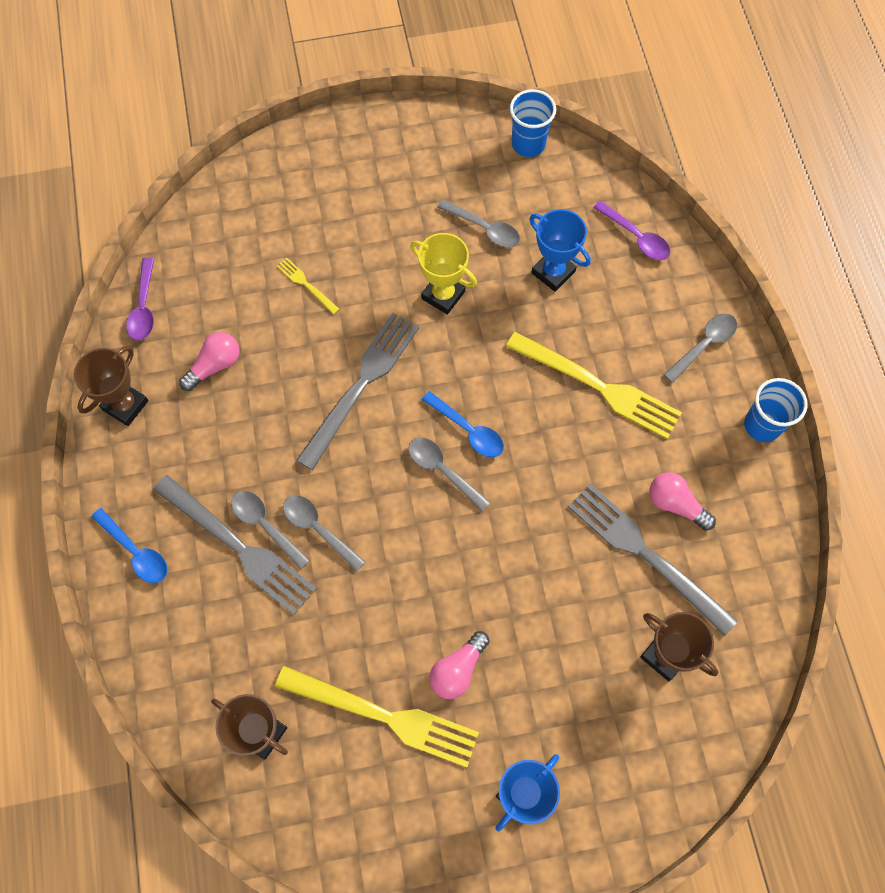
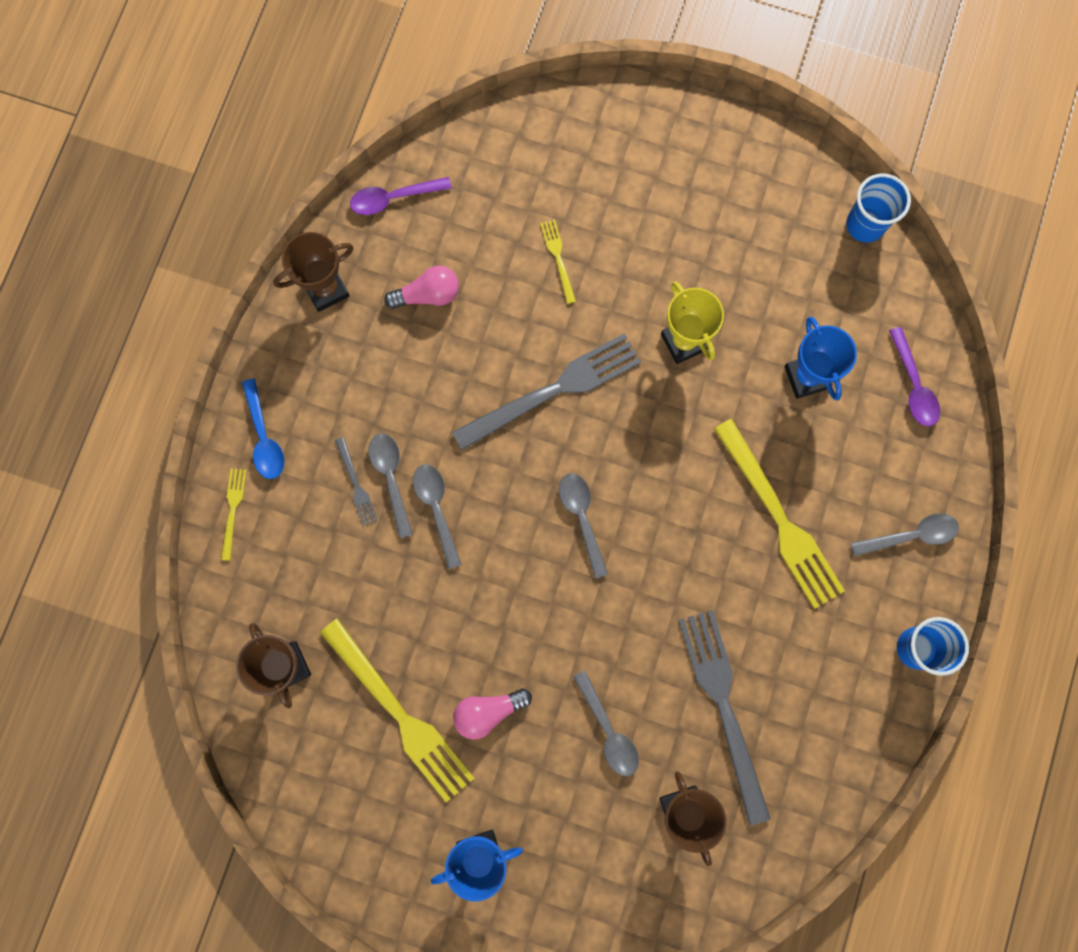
camera: 30 degrees right, 10 degrees up
(140, 627) = (233, 510): none -> yellow fork
(144, 307) = (393, 198): purple spoon -> purple spoon turned 45 degrees clockwise
(238, 547) = (356, 484): grey fork -> grey fork, size x0.45
(468, 430) = (628, 492): blue spoon -> none
(484, 228) = (765, 293): grey spoon -> grey spoon (608, 730)
(675, 504) = (782, 676): pink light bulb -> none

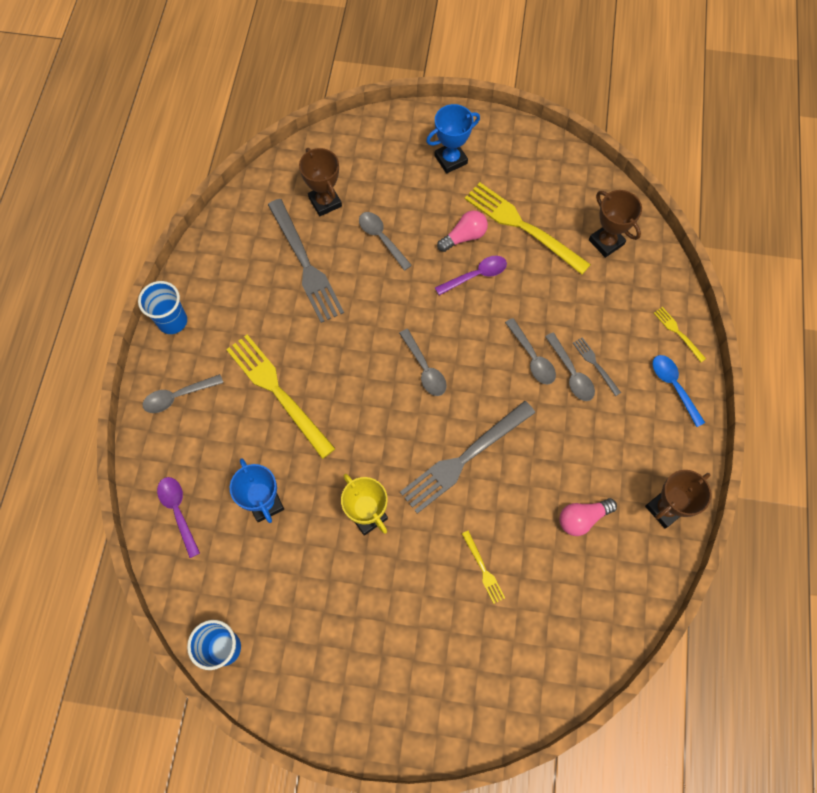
camera: 170 degrees right, 10 degrees down
(233, 510) = (678, 333): yellow fork -> yellow fork turned 150 degrees clockwise
(393, 198) = (634, 599): purple spoon -> purple spoon (476, 275)

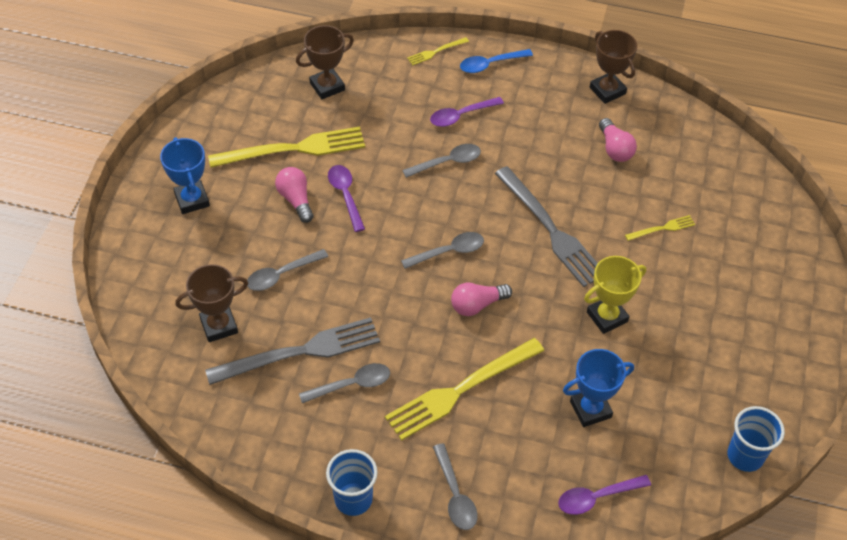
camera: 85 degrees left, 15 degrees down
(368, 398) = (477, 305): none -> pink light bulb
(522, 226) = (293, 149): yellow fork -> yellow fork turned 150 degrees counterclockwise
(571, 373) = (468, 135): grey spoon -> grey spoon (351, 384)
(595, 364) = (461, 116): grey fork -> purple spoon

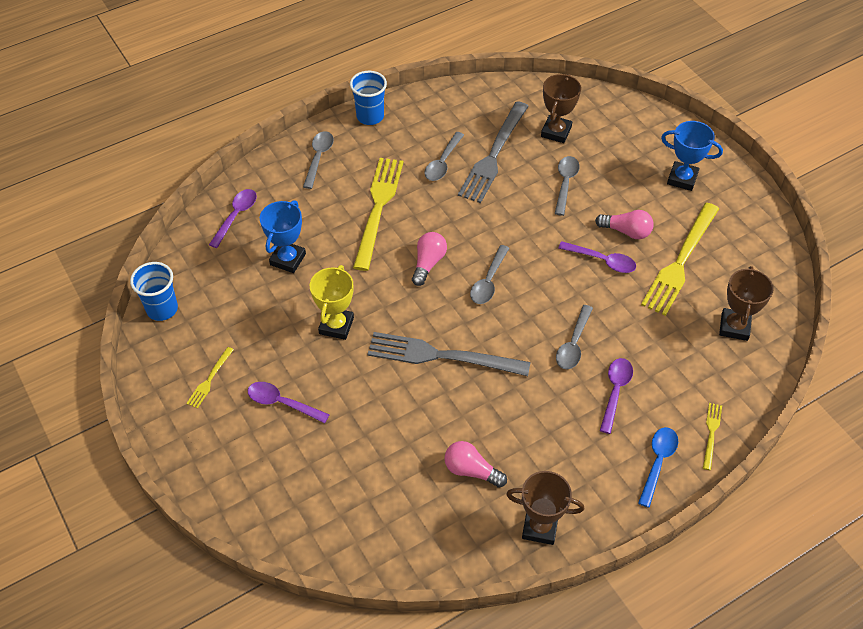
camera: 135 degrees right, 0 degrees up
(455, 495) = (318, 158): grey spoon -> grey spoon turned 75 degrees clockwise
(662, 228) = (363, 429): yellow fork -> yellow fork (209, 379)
(707, 293) = (282, 403): none -> purple spoon

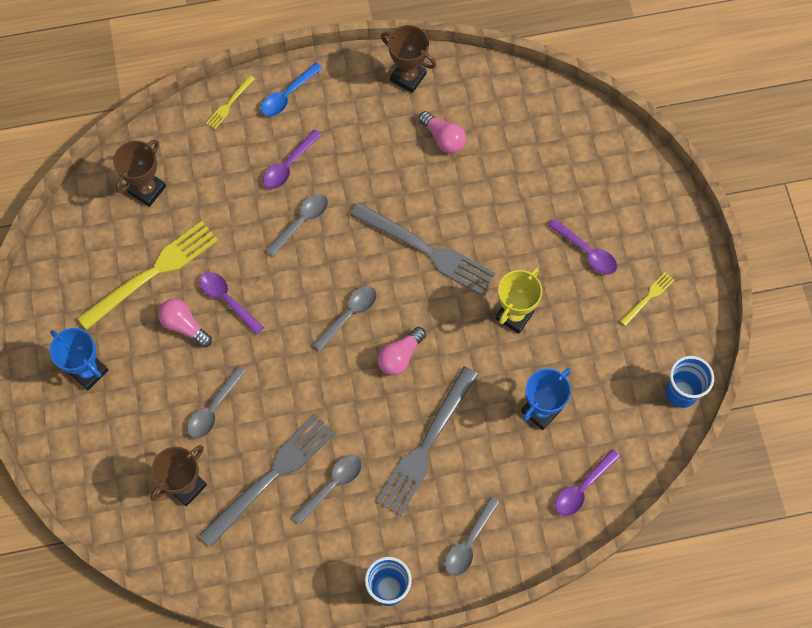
camera: 160 degrees left, 15 degrees up
(378, 208) = (426, 445): yellow fork -> grey fork

